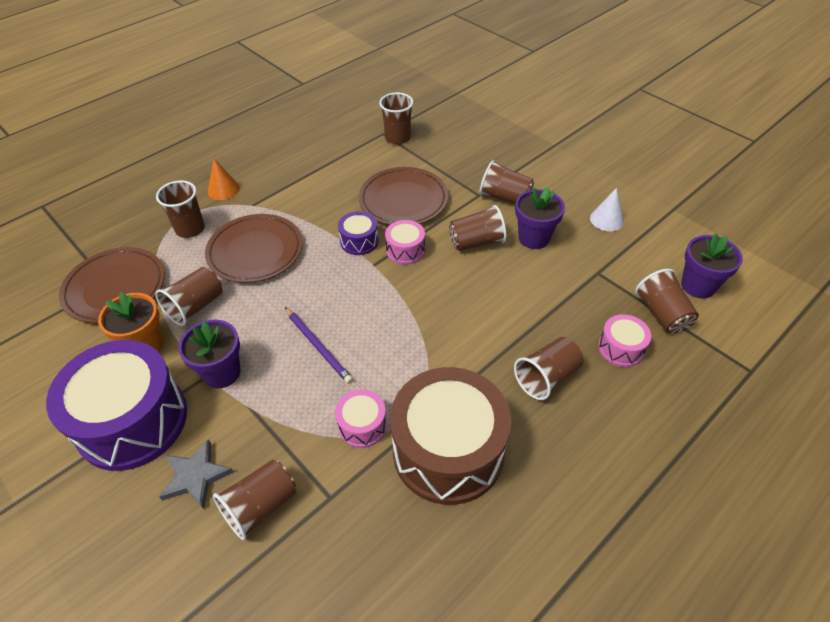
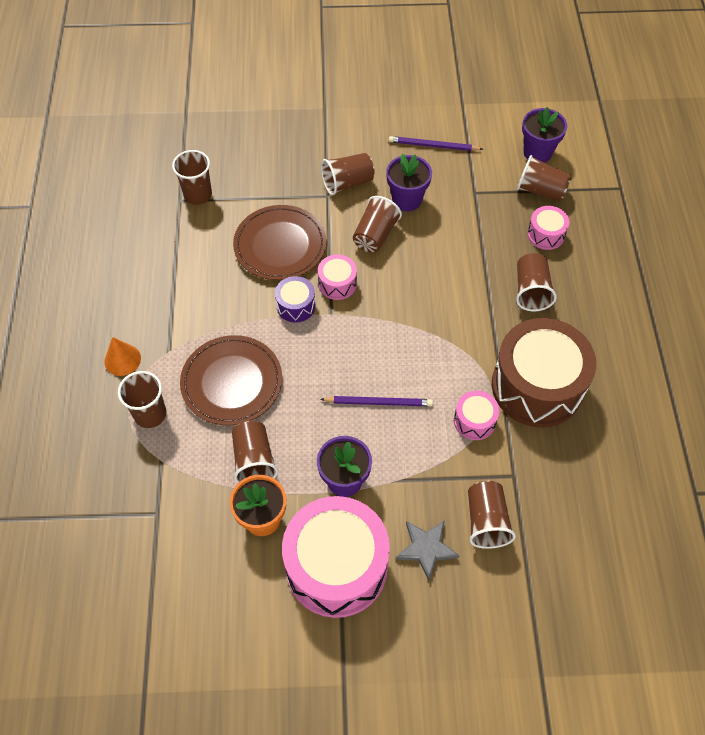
camera: 50 degrees left, 10 degrees up
(115, 288) = (168, 509): brown plate -> none
(132, 421) = (336, 566): purple drum -> pink drum
(607, 219) = (433, 146): white cone -> purple pencil

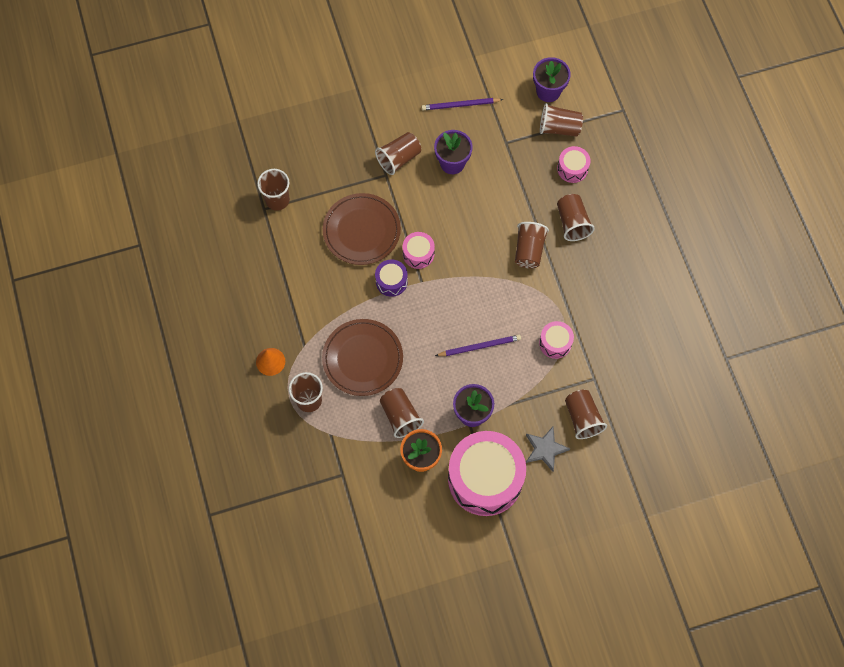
camera: 15 degrees left, 10 degrees up
(375, 235) = (436, 202): brown cup -> brown cup (529, 250)
(537, 386) = (595, 303): brown drum -> none

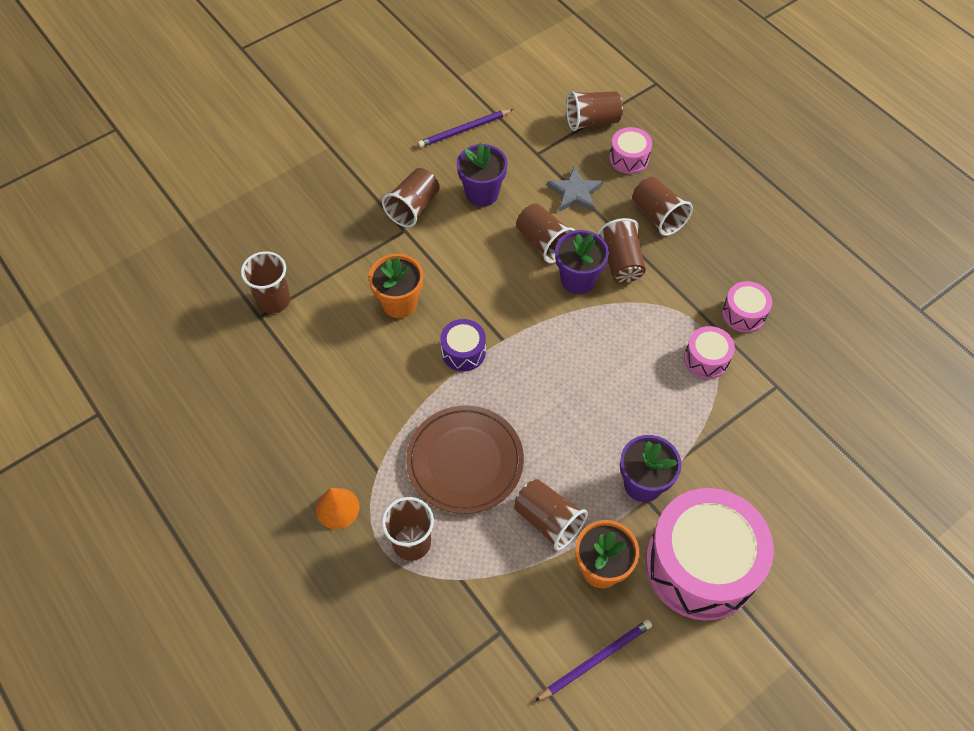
camera: 20 degrees left, 10 degrees down
(361, 231) = (399, 303): brown plate -> orange flower pot
(418, 254) = (484, 308): pink drum -> pink drum (743, 314)
(480, 346) = (613, 394): purple pencil -> purple pencil (595, 660)
(545, 449) = (760, 496): grey star -> grey star (574, 193)
(548, 91) = (561, 88): purple flower pot -> purple flower pot (578, 280)
(582, 418) = (787, 440): brown cup -> brown cup (544, 243)

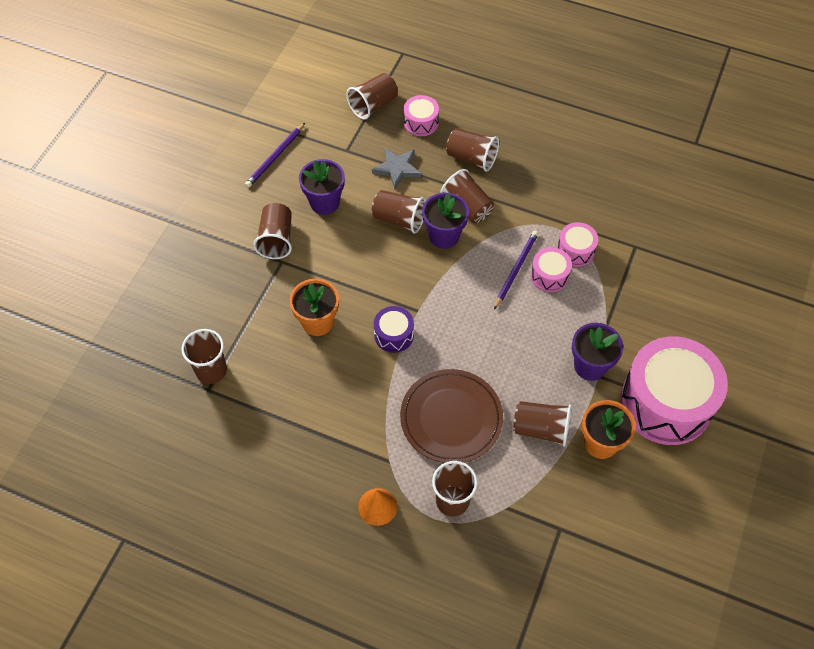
camera: 30 degrees left, 0 degrees up
(595, 660) = (639, 510): purple pencil -> purple pencil (516, 269)
(743, 314) = (580, 204): pink drum -> pink drum (549, 276)

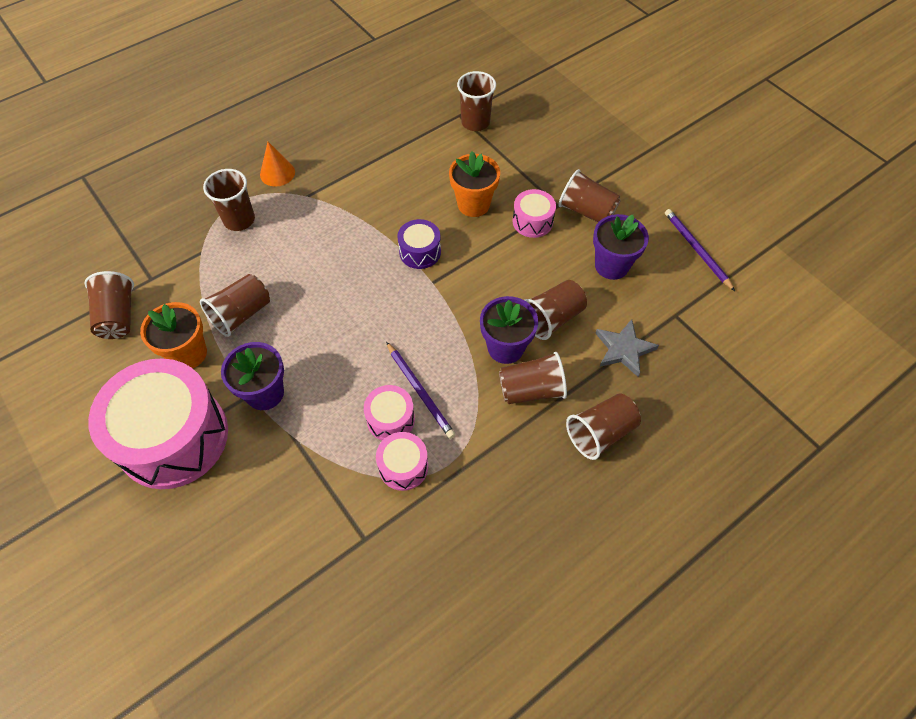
camera: 120 degrees right, 0 degrees up
(373, 105) = (736, 371): brown cup -> brown cup (118, 316)
(421, 122) = (684, 407): pink drum -> pink drum (532, 221)
(451, 418) = (307, 254): brown plate -> none

